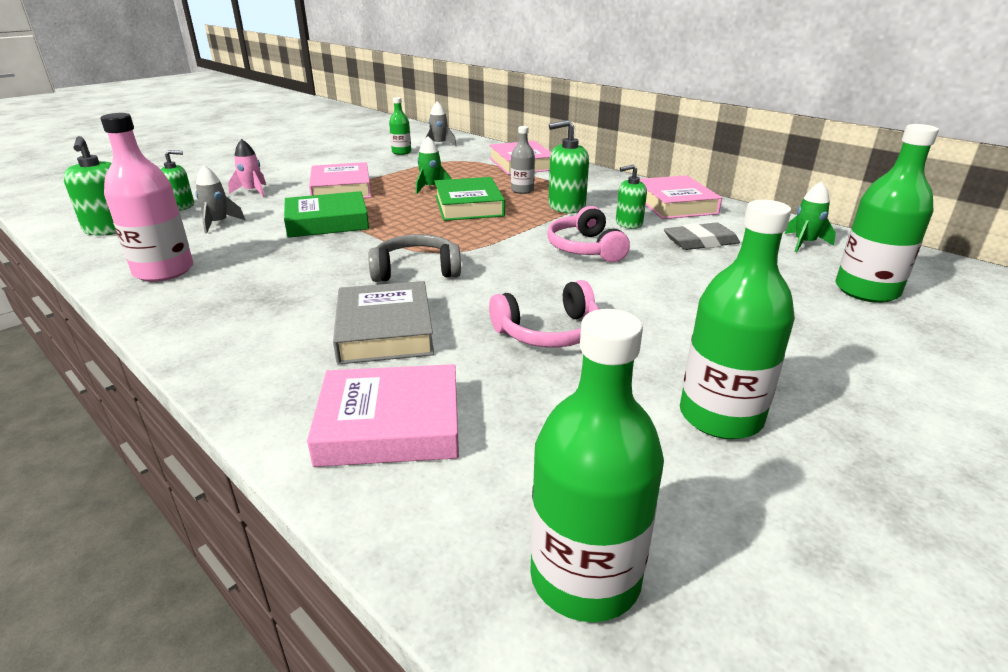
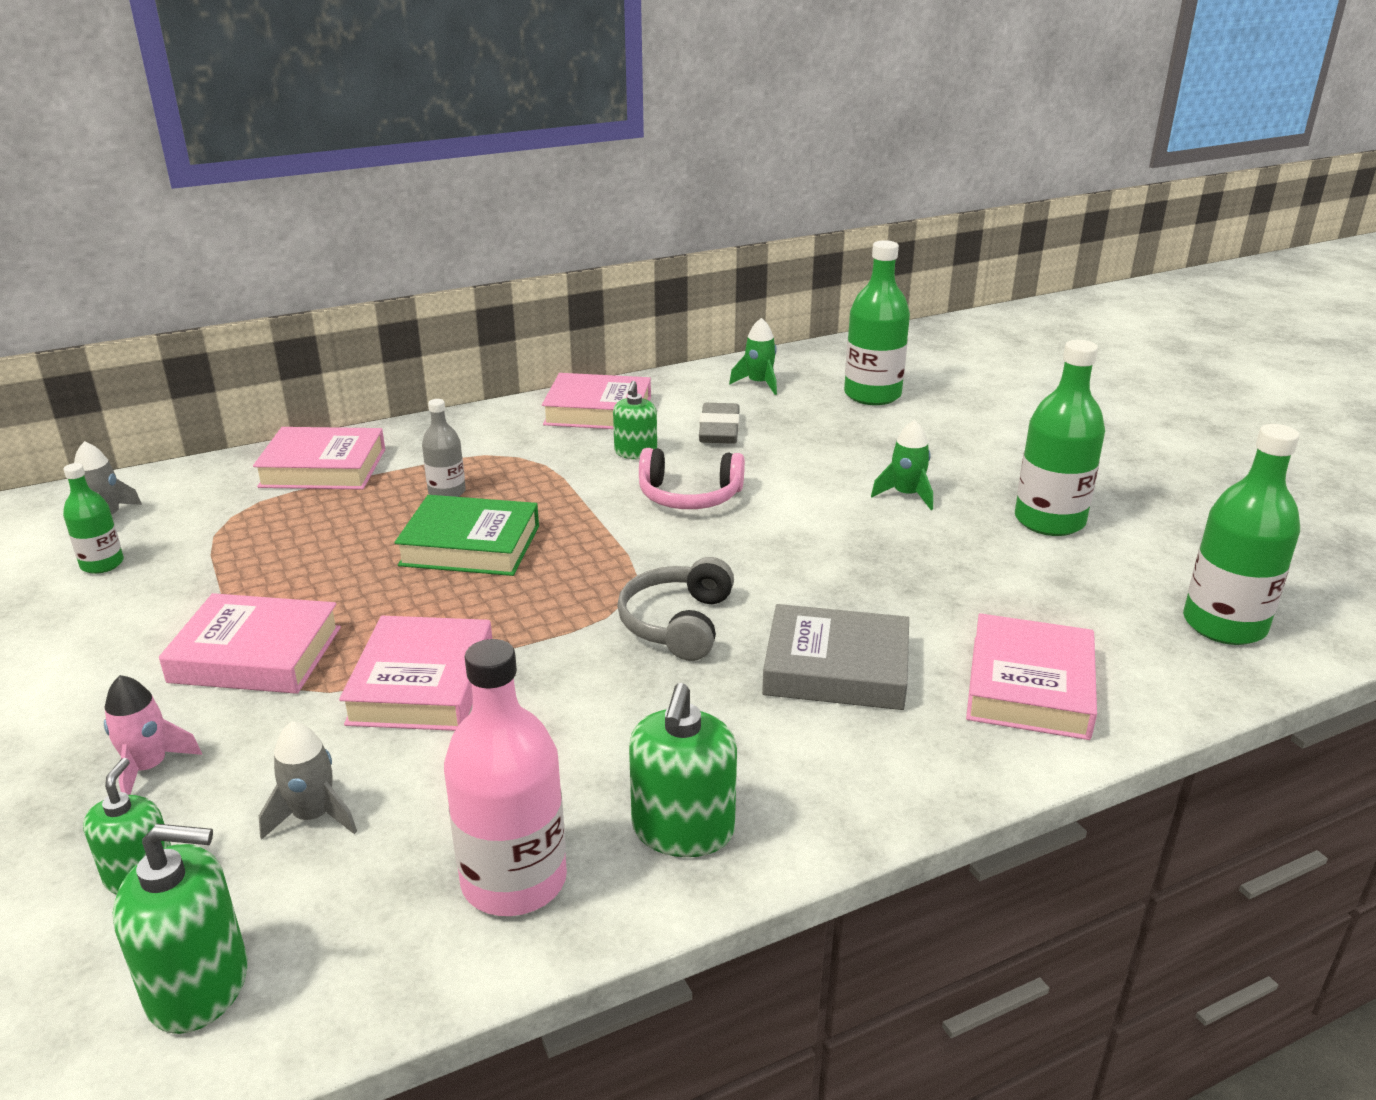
camera: 70 degrees left, 0 degrees up
(327, 222) = (422, 684): green book -> pink book
(431, 188) = (352, 564): green rocket -> green rocket (906, 495)
(548, 332) = (883, 564): pink headphones -> none
(566, 206) = (543, 476): green soap dispenser -> green soap dispenser (683, 830)

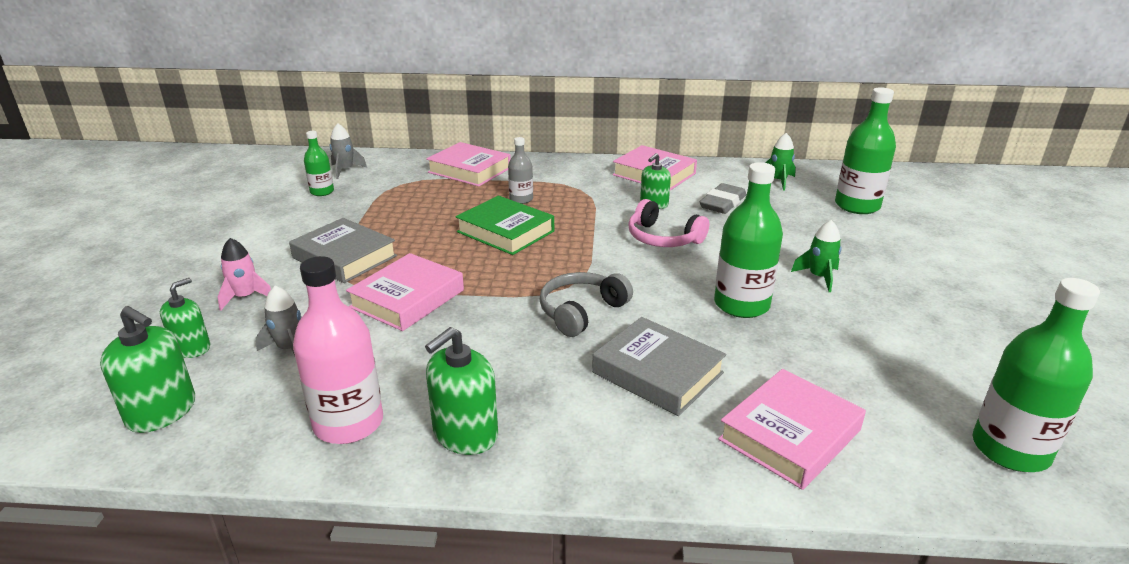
camera: 30 degrees right, 0 degrees up
(256, 655) = (344, 257): pink book -> grey book
(1049, 521) = (921, 326): green bottle -> green bottle (741, 305)

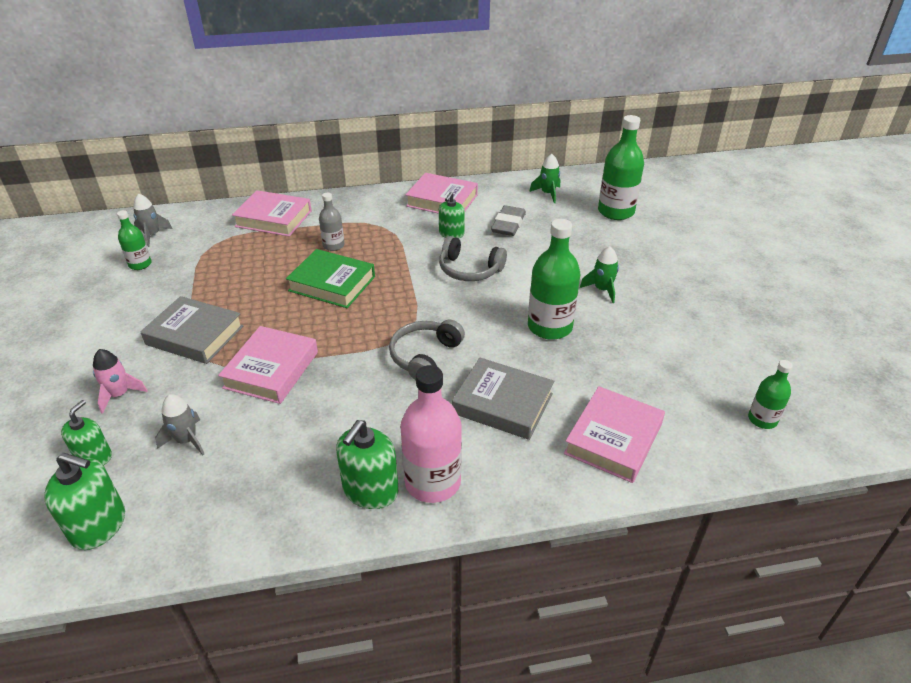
camera: 15 degrees left, 10 degrees up
(348, 423) = (270, 501): pink bottle -> pink bottle (432, 482)
(663, 238) = (469, 269): pink headphones -> grey headphones
(1010, 449) = (762, 419): green bottle -> green bottle, size x0.55

